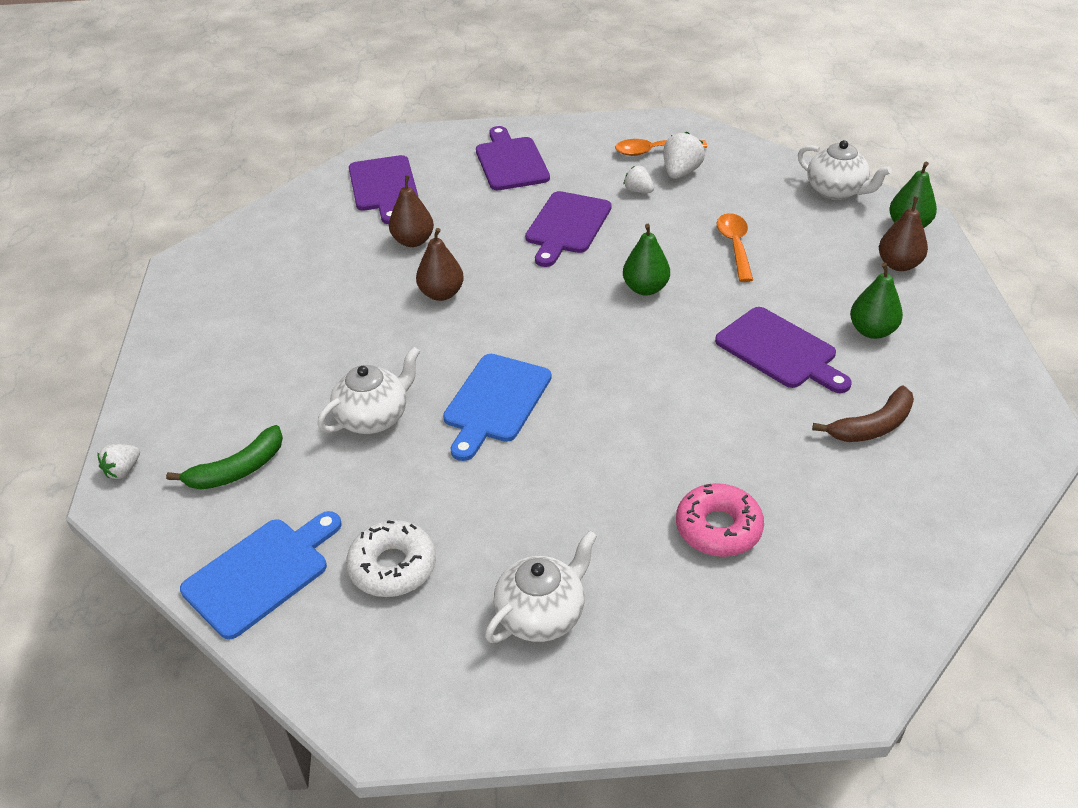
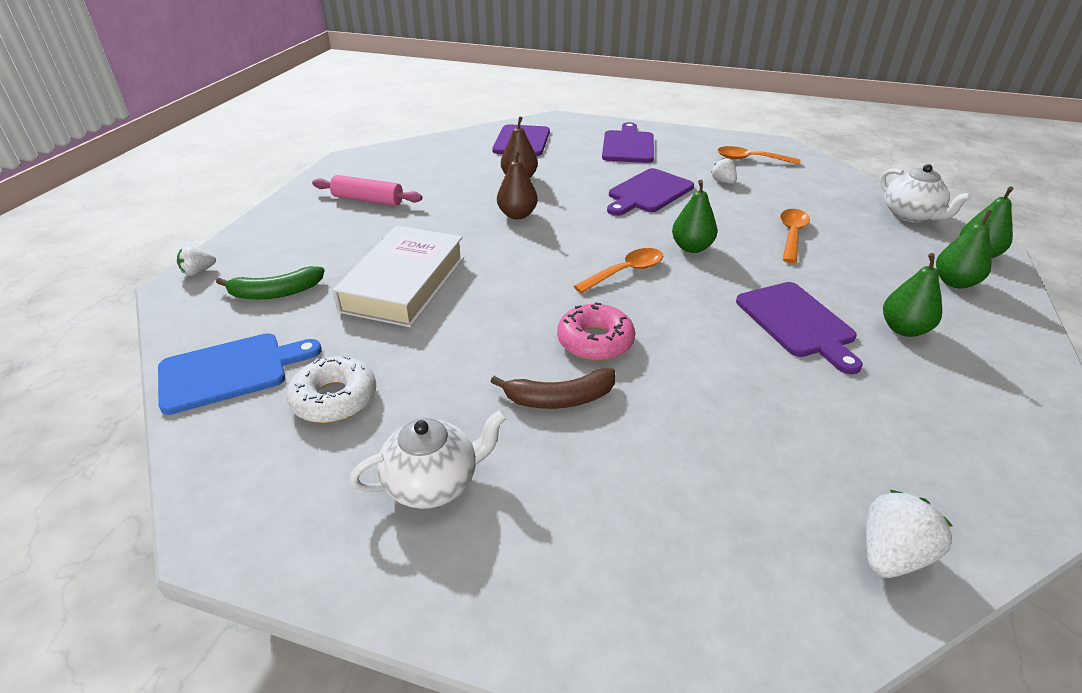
camera: 20 degrees right, 5 degrees down
(253, 318) = (368, 200): none -> pink rolling pin
(373, 417) = (404, 284): white teapot -> white book
(495, 402) = (509, 298): blue cutting board -> none
(595, 337) = (626, 272): none -> orange spoon
(680, 173) = (767, 177): white strawberry -> white strawberry (891, 555)
(718, 528) = (655, 459): pink donut -> pink donut (595, 341)
(872, 426) = (870, 412): brown banana -> brown banana (559, 398)
(898, 265) = (954, 282): brown pear -> green pear

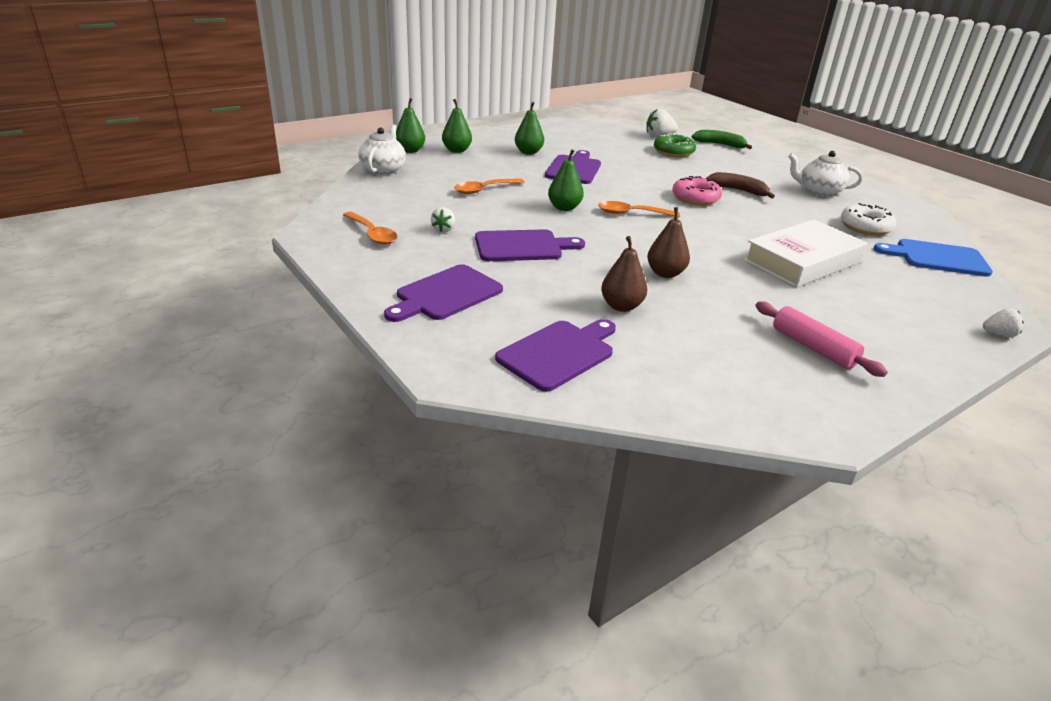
camera: 145 degrees left, 5 degrees down
(275, 293) = (914, 291): green banana -> green banana (720, 144)
(775, 483) = (673, 152): none -> green donut

